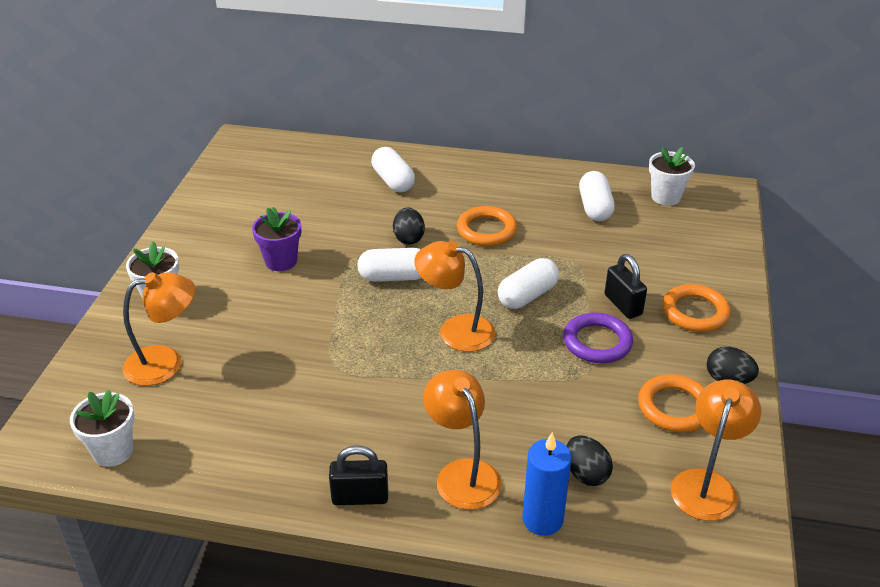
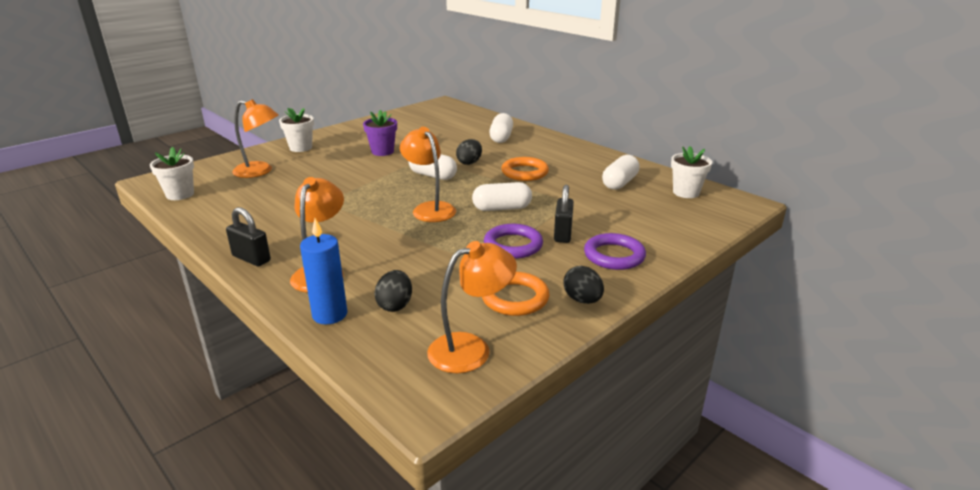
camera: 35 degrees right, 10 degrees down
(695, 312) = (614, 256): orange ring -> purple ring

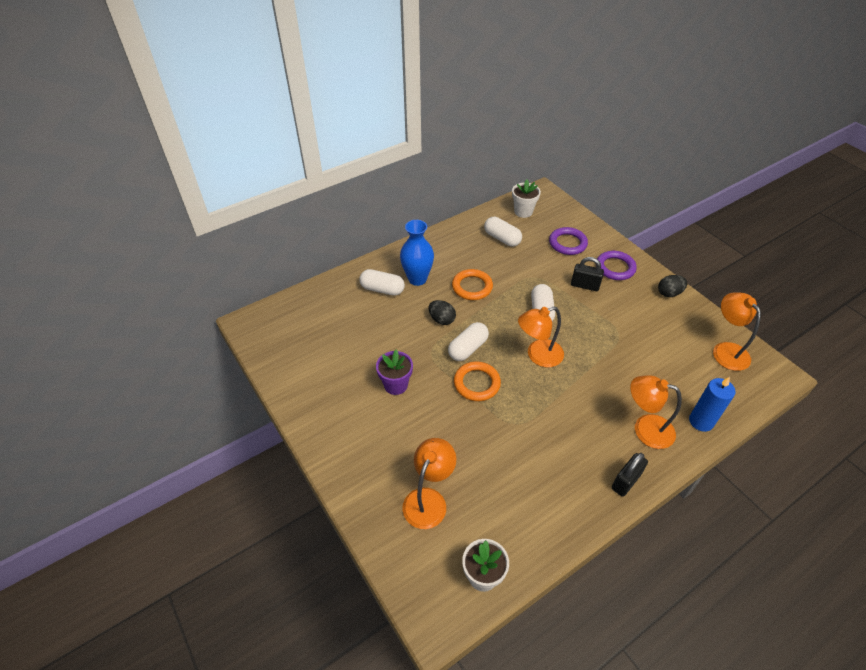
camera: 80 degrees left, 20 degrees up
(301, 148) = (362, 463): white flower pot -> none
(395, 305) = (685, 384): black egg -> none
(513, 245) = (601, 313): purple ring -> purple ring (567, 243)
(515, 298) = (670, 323): orange ring -> orange ring (476, 383)
(523, 149) = (417, 279): none -> blue vase

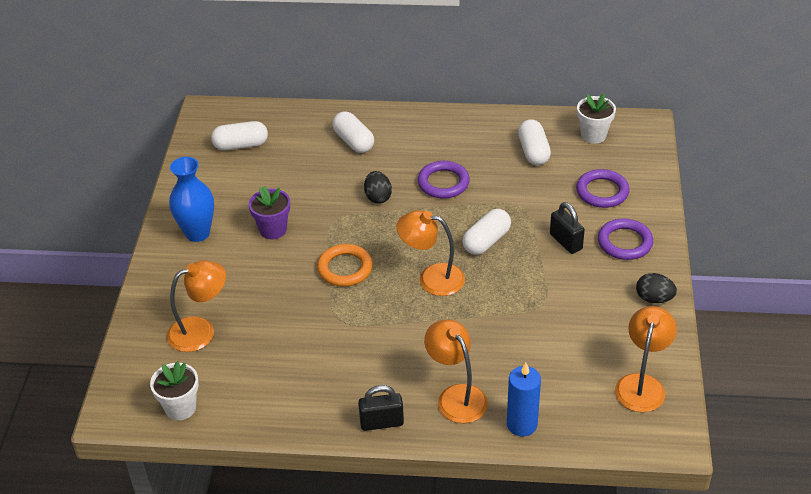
camera: 40 degrees right, 5 degrees down
(417, 279) = (398, 148): blue vase -> blue vase (197, 233)
(468, 348) = (372, 235): white capsule -> white capsule (241, 145)
(472, 287) = (443, 183): orange ring -> purple ring

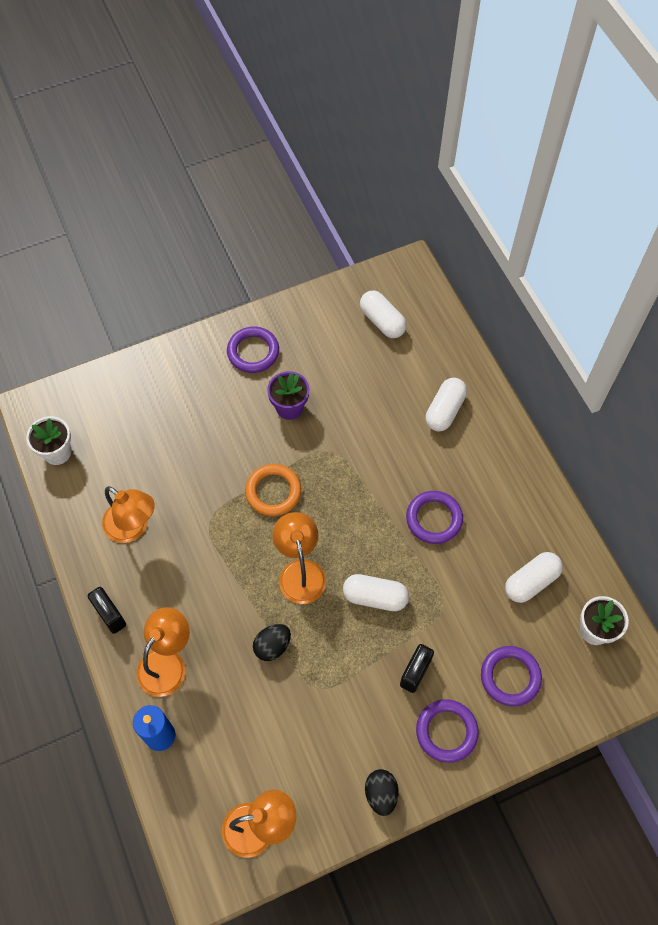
camera: 60 degrees right, 20 degrees up
(197, 233) = (253, 352): blue vase -> purple ring
(200, 331) = (144, 419): orange lamp -> orange lamp (133, 527)
(378, 197) = (380, 471): black egg -> black egg (272, 646)

